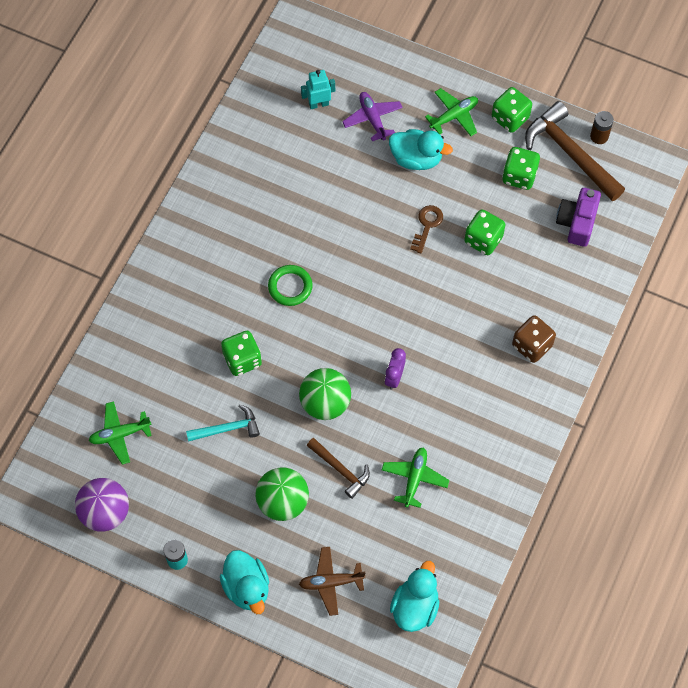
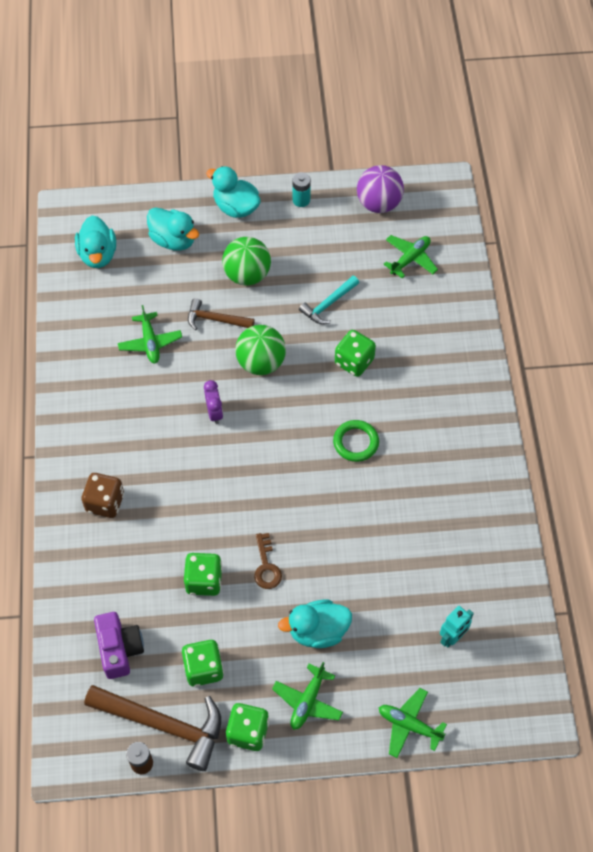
camera: 150 degrees right, 5 degrees down
(331, 582) = (173, 240): brown plane -> turquoise duck
(372, 119) = (388, 651): purple plane -> none
(390, 65) = (409, 725): none -> green plane

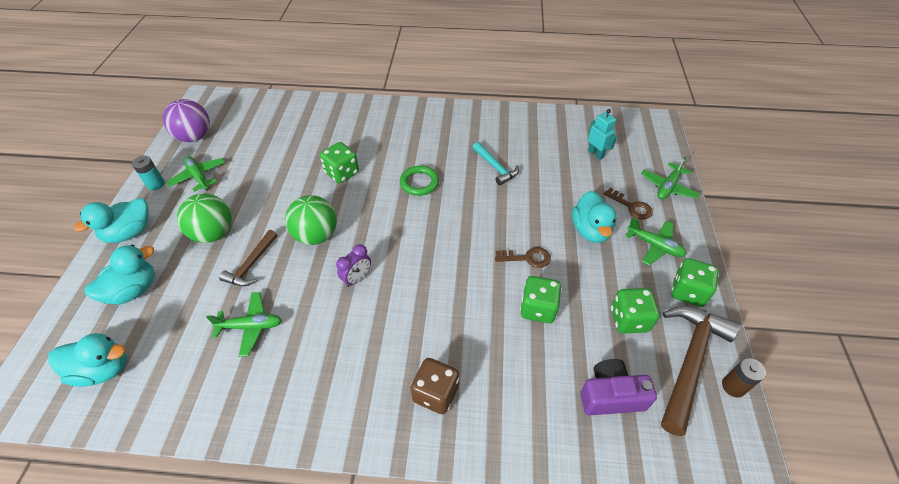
camera: 80 degrees left, 10 degrees down
(214, 412) = (357, 278): purple clock -> purple clock turned 135 degrees clockwise
(328, 304) = (277, 181): turquoise hammer -> turquoise hammer (495, 167)
(365, 678) = (631, 206): none -> brown key
(410, 259) = (260, 127): green plane -> green plane (199, 177)

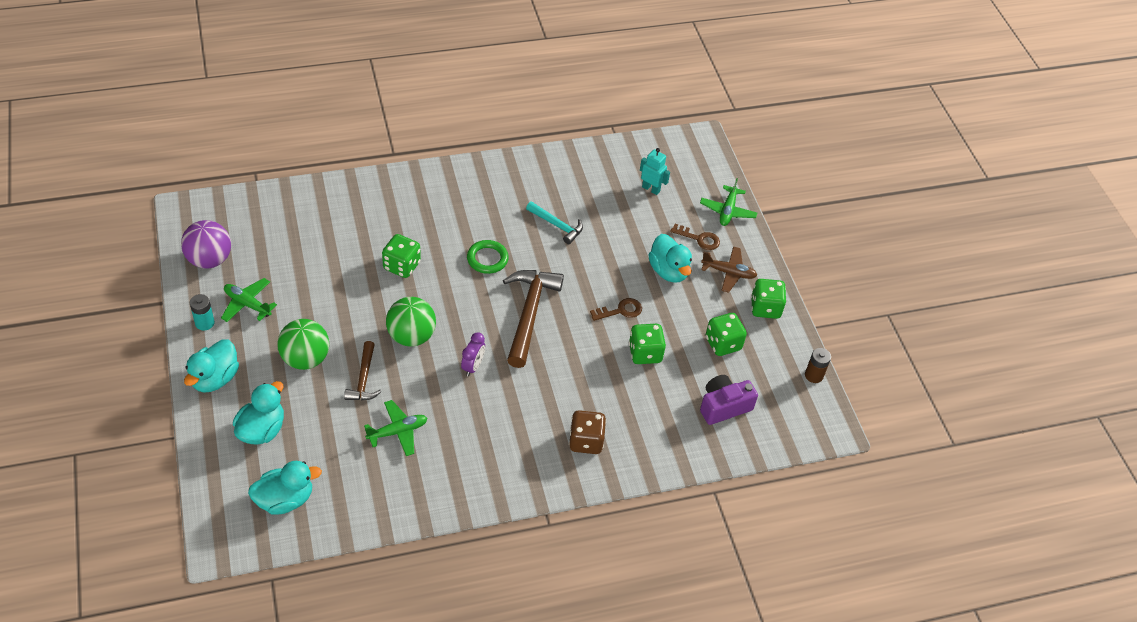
camera: 25 degrees left, 0 degrees up
(654, 245) = (728, 273): green plane -> brown plane
(690, 362) = (778, 365): brown hammer -> brown hammer (529, 314)

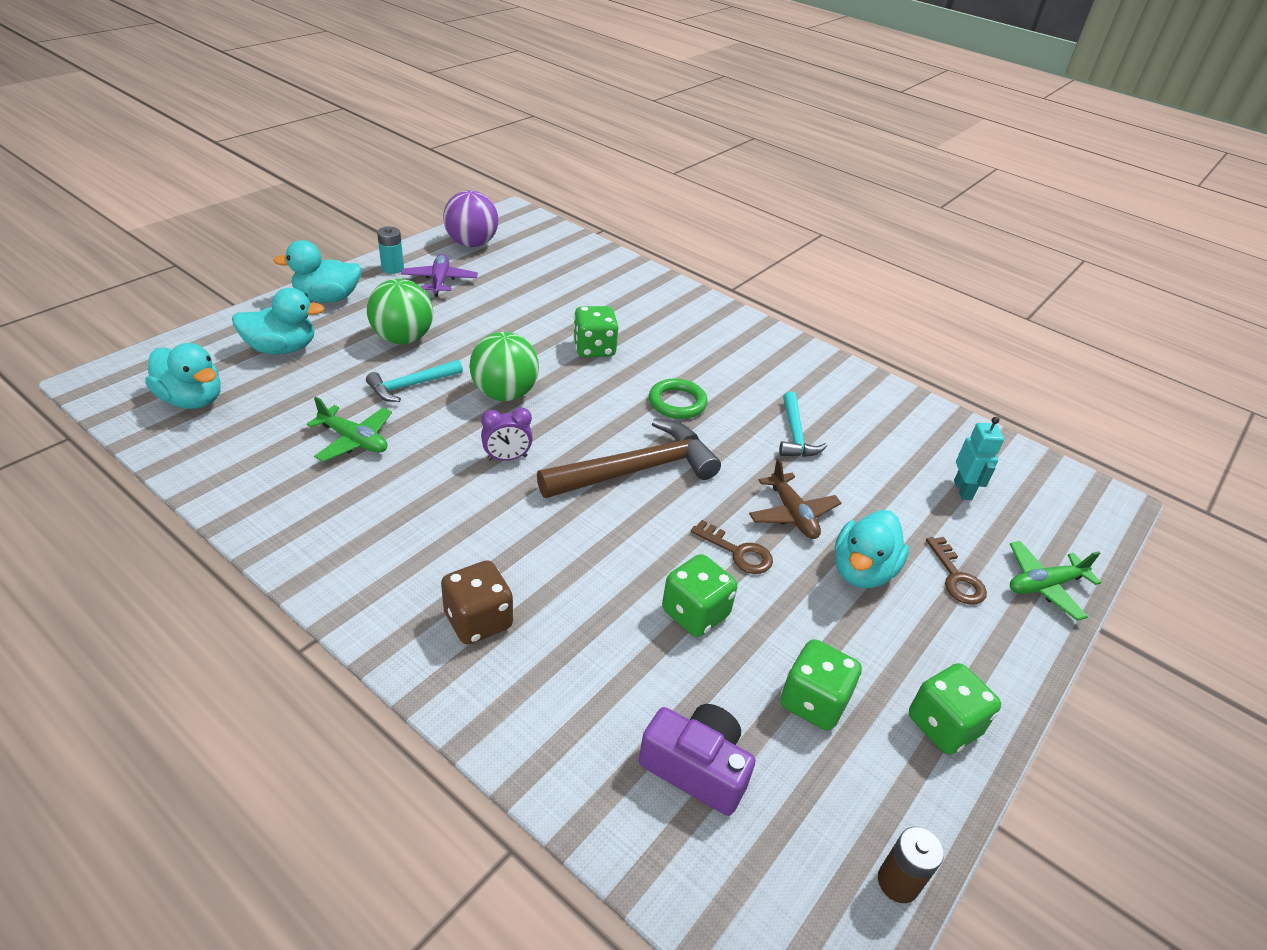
camera: 55 degrees right, 10 degrees down
(247, 304) = (439, 281): green plane -> purple plane
(364, 379) = (411, 385): brown hammer -> turquoise hammer
(728, 273) = (946, 641): brown plane -> brown plane (792, 514)

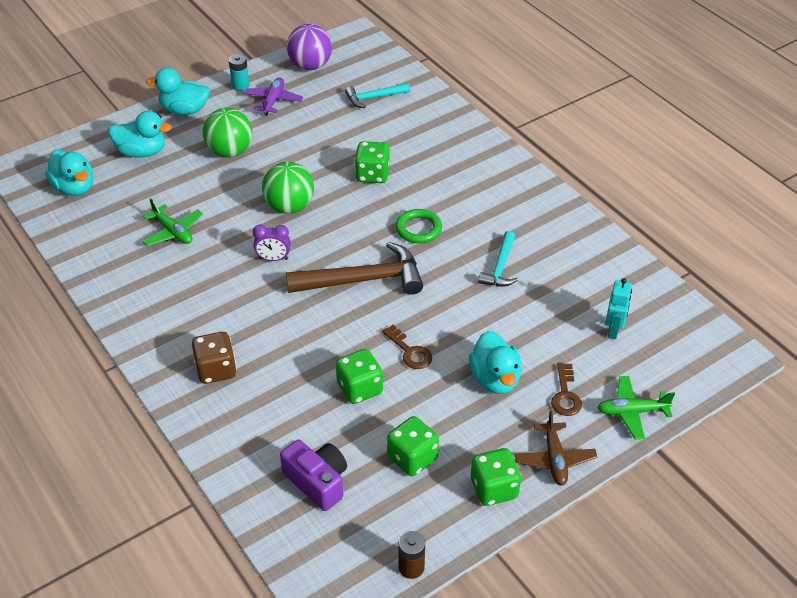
camera: 20 degrees right, 5 degrees up
(411, 385) = (224, 192): turquoise hammer -> turquoise hammer (374, 98)
(792, 514) = (465, 330): brown plane -> brown plane (554, 459)
(862, 571) = (495, 379): turquoise duck -> turquoise duck turned 60 degrees counterclockwise

